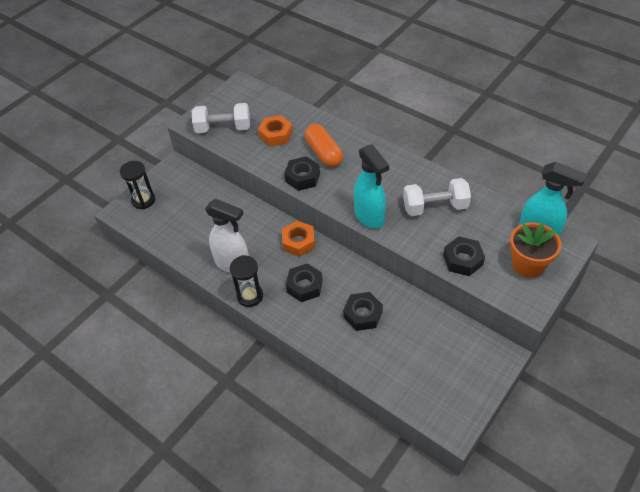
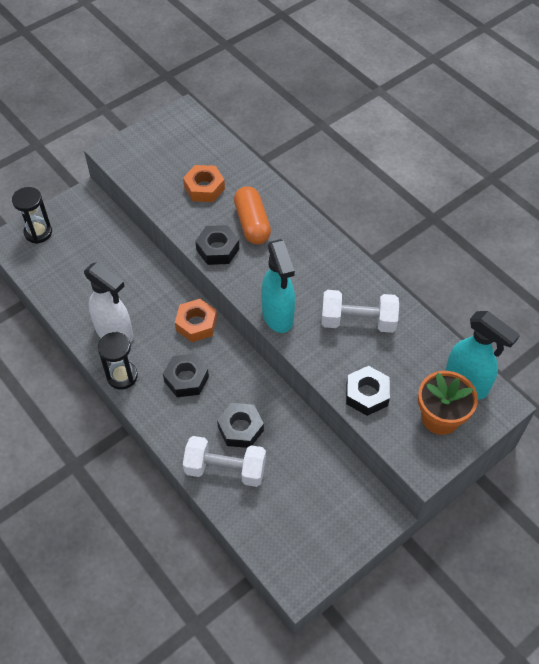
camera: 10 degrees right, 5 degrees up
(223, 128) = (146, 166): white dumbbell -> white dumbbell (225, 469)

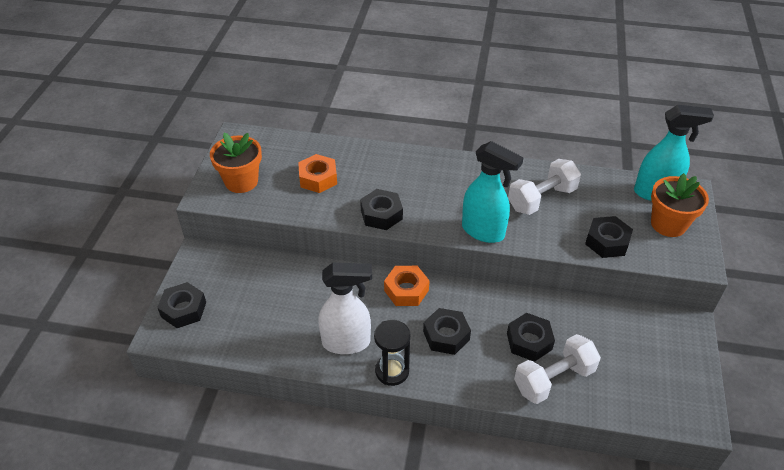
camera: 40 degrees left, 10 degrees down
(38, 232) = (183, 309): black hourglass -> black nut
(148, 155) = (241, 181): none -> orange flower pot
(252, 223) = (386, 181): orange capsule -> none

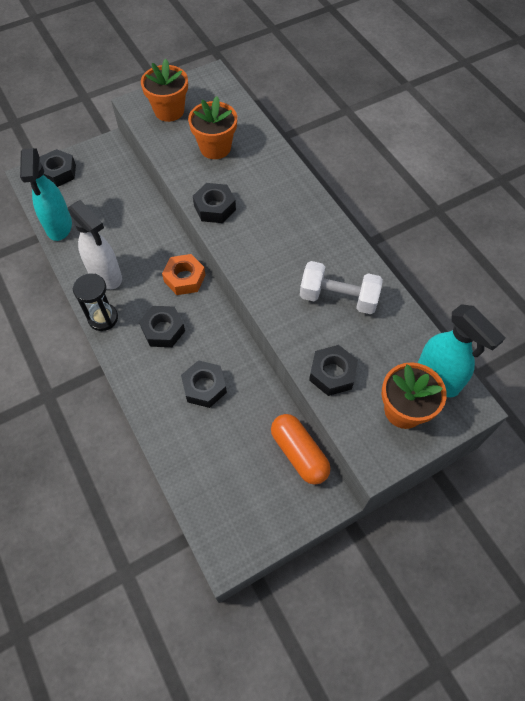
camera: 50 degrees right, 15 degrees up
(318, 178) = (215, 148): orange nut -> orange flower pot
(483, 231) = (259, 281): turquoise spray bottle -> turquoise spray bottle (59, 226)
(553, 379) = (180, 425): white dumbbell -> none
(638, 319) = (299, 453): none -> orange capsule

